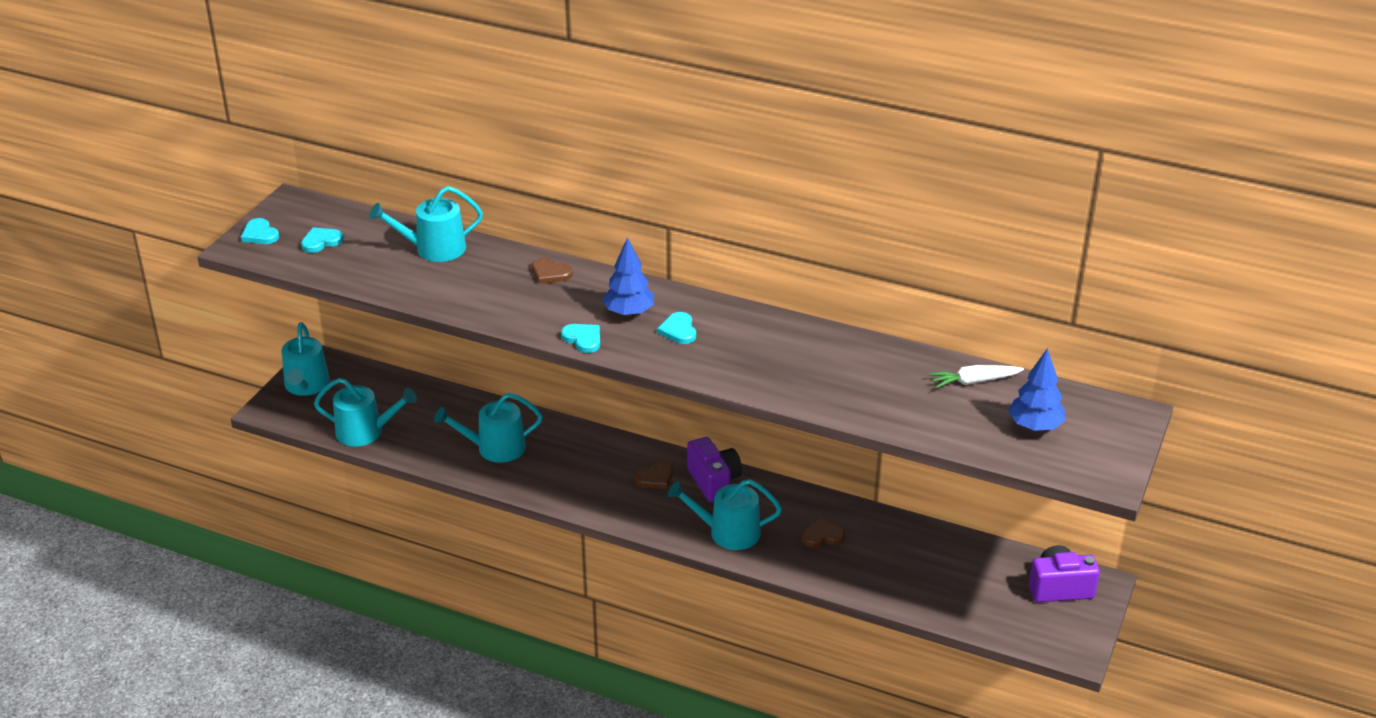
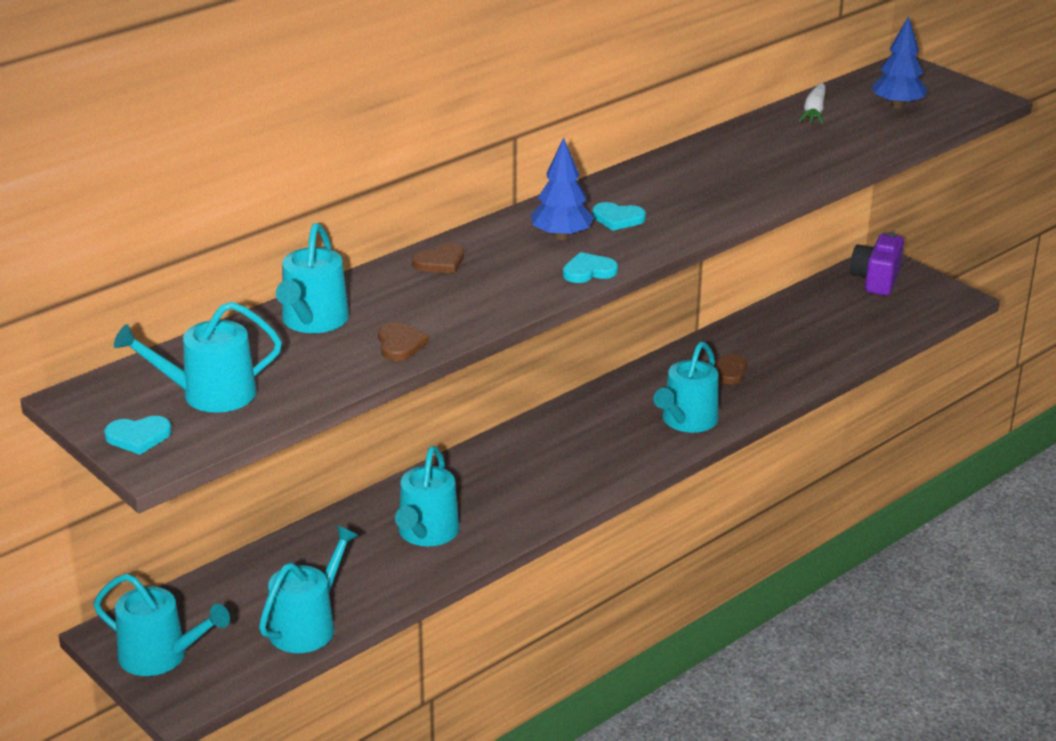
camera: 65 degrees left, 5 degrees down
(321, 241) = (209, 394): turquoise heart -> turquoise watering can
(655, 478) = (566, 440): brown heart -> brown heart (400, 344)
(714, 482) = (601, 407): purple camera -> none

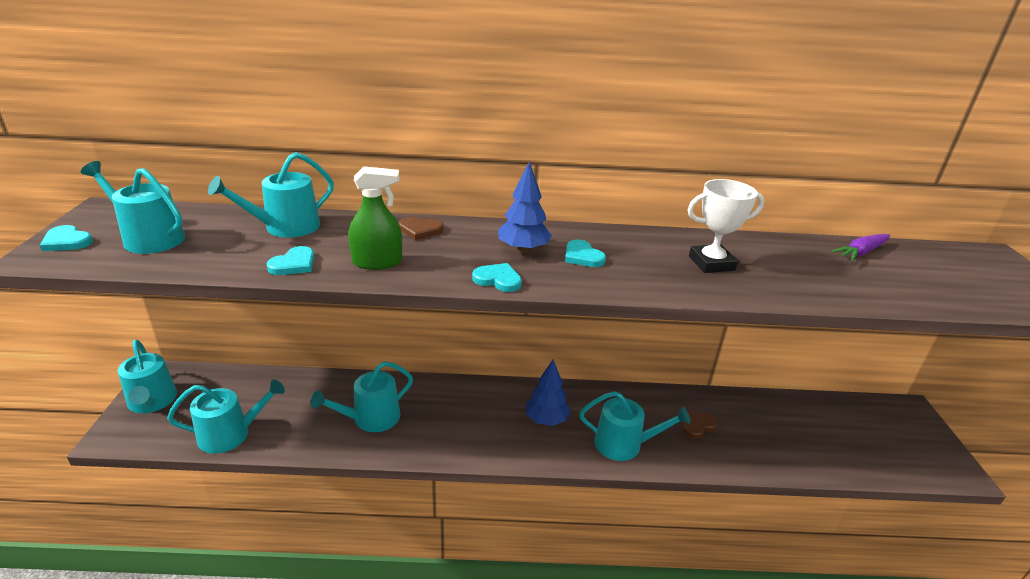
camera: 40 degrees right, 0 degrees up
(400, 344) = (294, 264): brown heart -> turquoise heart
(465, 307) = (377, 262): none -> green spray bottle
(687, 421) = (624, 444): turquoise watering can -> turquoise watering can turned 150 degrees counterclockwise
(721, 176) = (711, 263): none -> white trophy
(814, 111) = (861, 252): white carrot -> purple carrot
(876, 280) = (892, 420): purple camera -> none
(897, 106) = (952, 277): blue tree -> blue tree (546, 419)

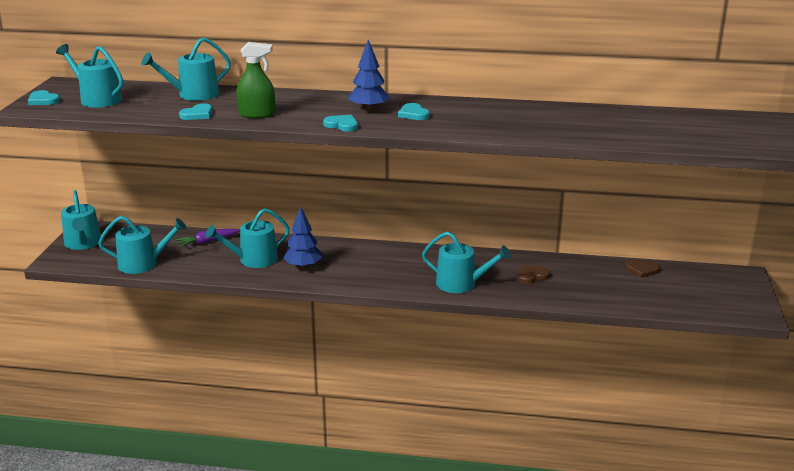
camera: 10 degrees right, 5 degrees down
(420, 230) = (294, 97): brown heart -> brown heart (641, 270)
(546, 419) = (400, 267): blue tree -> blue tree (303, 266)
(711, 263) = (515, 119): white trophy -> none
(861, 252) = (650, 116): purple carrot -> purple carrot (208, 242)

